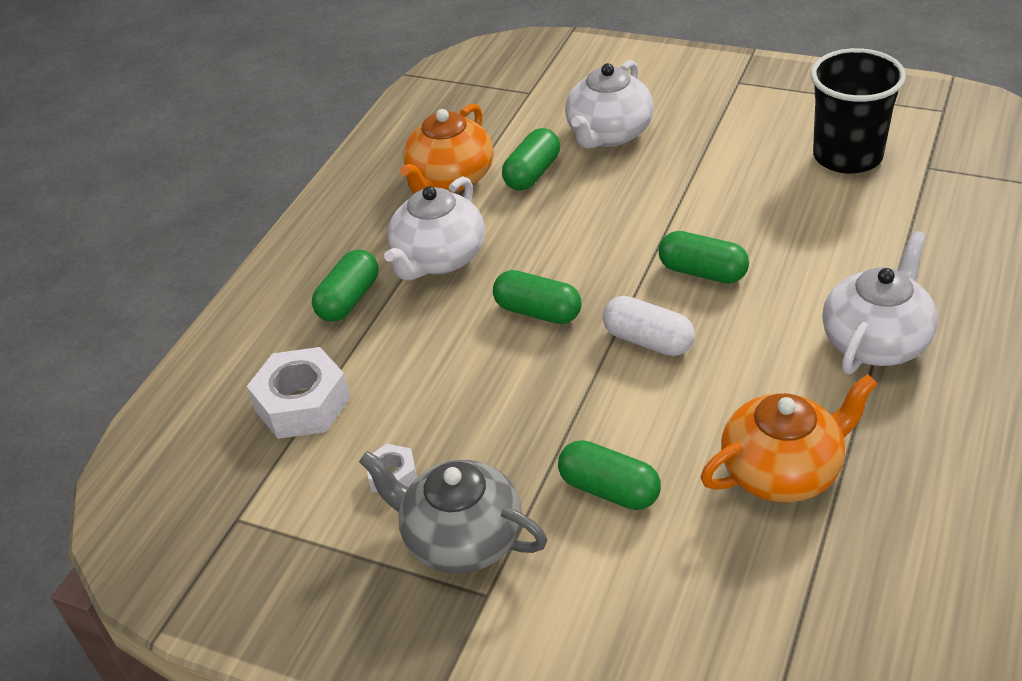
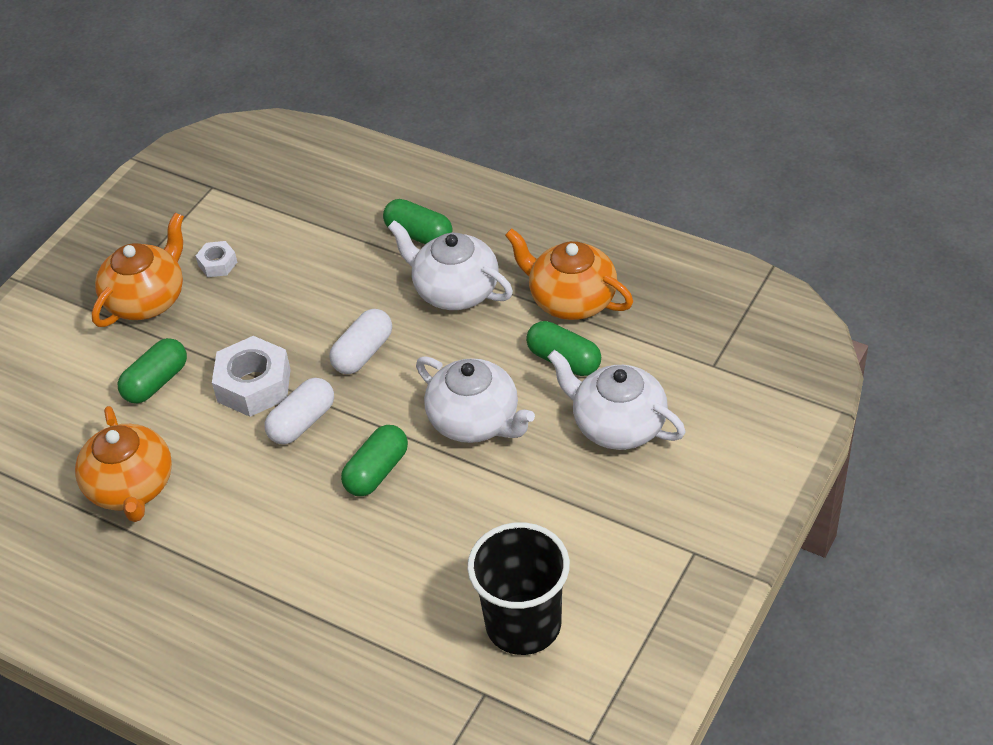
camera: 95 degrees right, 5 degrees up
(303, 404) = (308, 213): white nut -> white nut (254, 385)
(461, 539) = (147, 299): grey teapot -> orange teapot
(538, 312) = (363, 353): green capsule -> white capsule
(876, 341) = (244, 581): white teapot -> white teapot (475, 421)

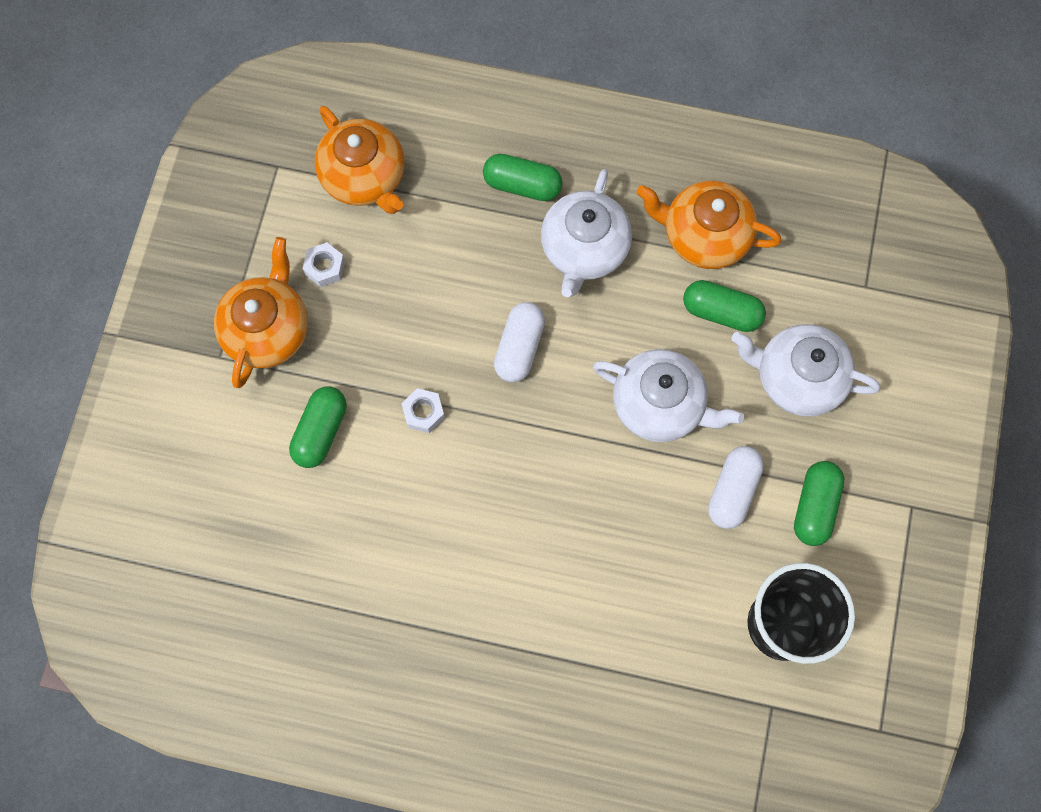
camera: 20 degrees left, 25 degrees up
(131, 487) = (348, 564): orange teapot -> orange teapot (365, 177)
(254, 385) = (423, 413): white nut -> white nut, size x0.52
(302, 422) = (489, 446): white capsule -> white capsule (732, 491)
(377, 471) = (585, 487): green capsule -> green capsule (814, 507)
(454, 290) = (584, 249): white teapot -> white teapot turned 90 degrees counterclockwise

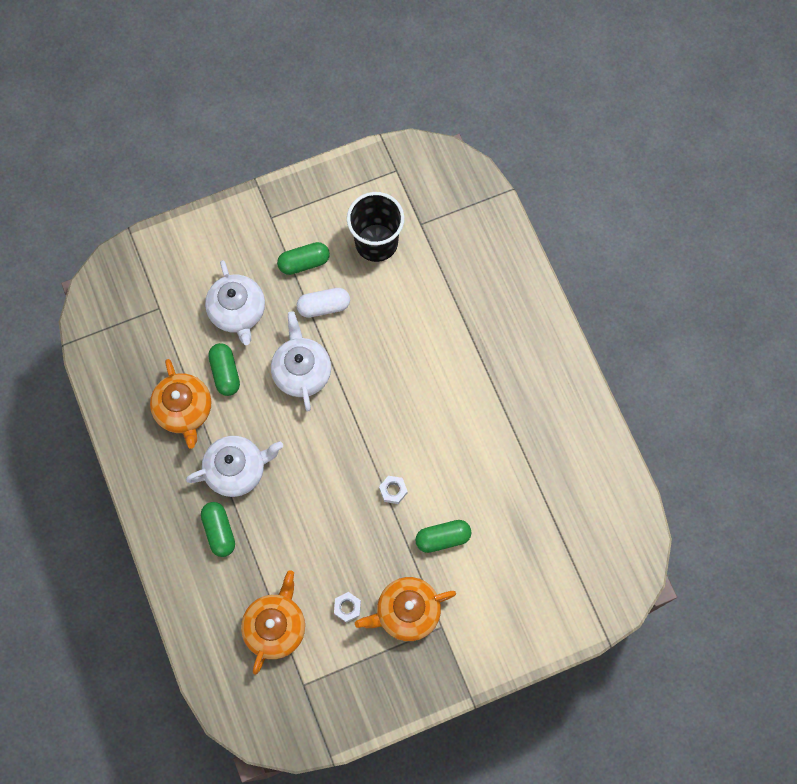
camera: 125 degrees left, 0 degrees up
(519, 348) = (320, 465): white capsule -> none

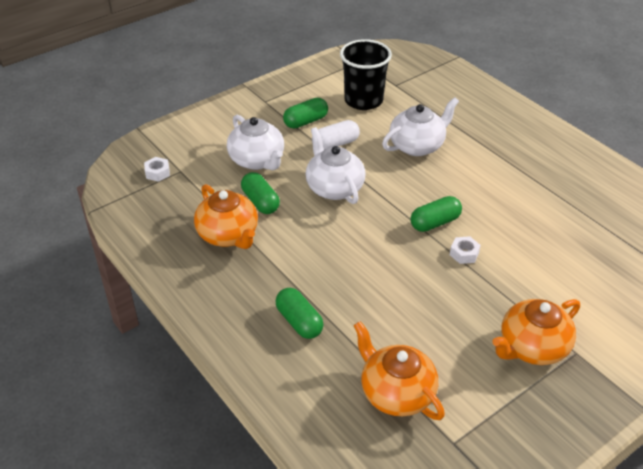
camera: 15 degrees left, 30 degrees down
(237, 469) = (299, 269): white teapot -> white teapot (417, 146)
(275, 626) = (396, 393): orange teapot -> orange teapot turned 45 degrees counterclockwise
(347, 607) = (467, 358): white nut -> white nut (157, 173)
(443, 538) = (533, 279): green capsule -> green capsule (435, 222)

